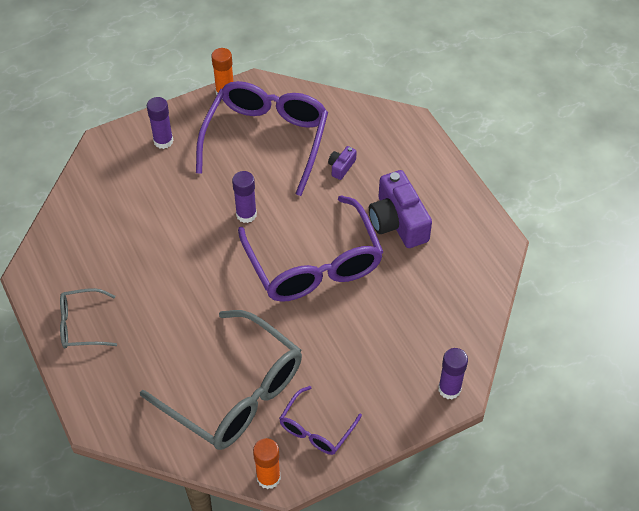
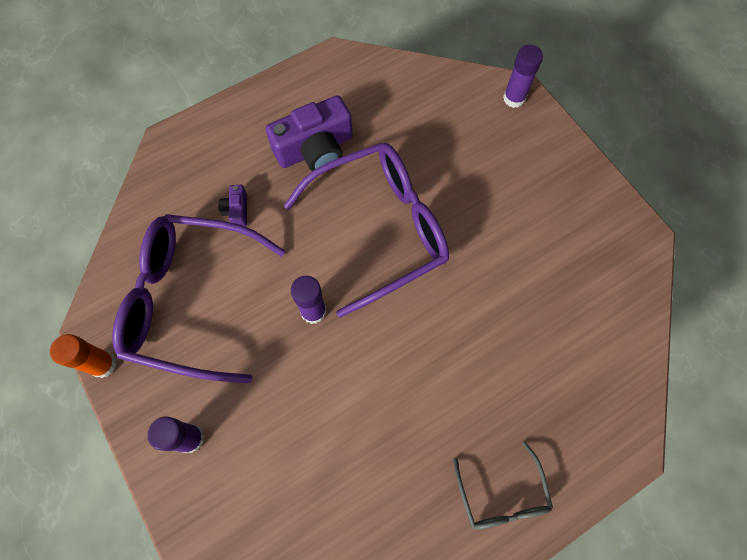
camera: 95 degrees left, 15 degrees up
(235, 393) = (559, 294): grey glasses -> none
(268, 478) = (647, 250): orange glue stick -> none
(316, 429) = (583, 211): purple glasses -> none
(341, 167) = (237, 210): purple camera -> purple camera turned 60 degrees clockwise

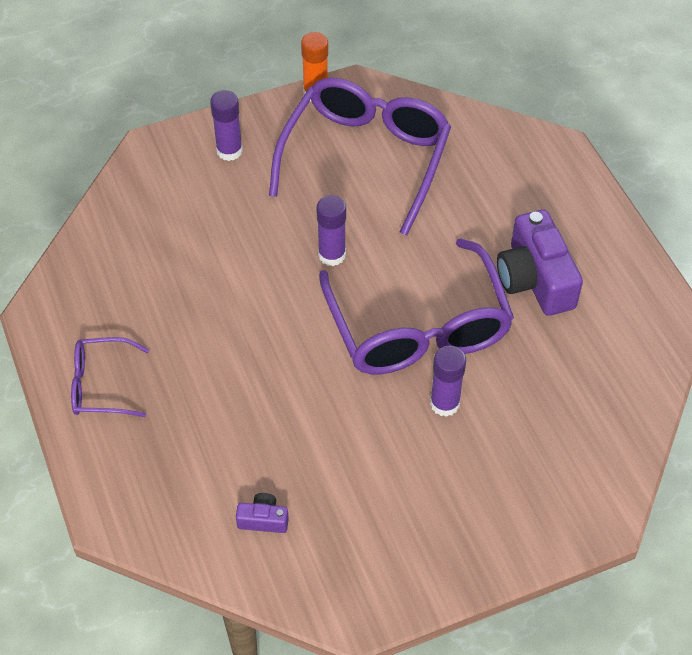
camera: 100 degrees right, 15 degrees down
(237, 210) = (463, 201): purple camera -> purple camera (263, 520)
(501, 495) = (101, 385): grey glasses -> purple glasses
(514, 98) = (592, 511): purple glue stick -> purple glue stick (444, 403)

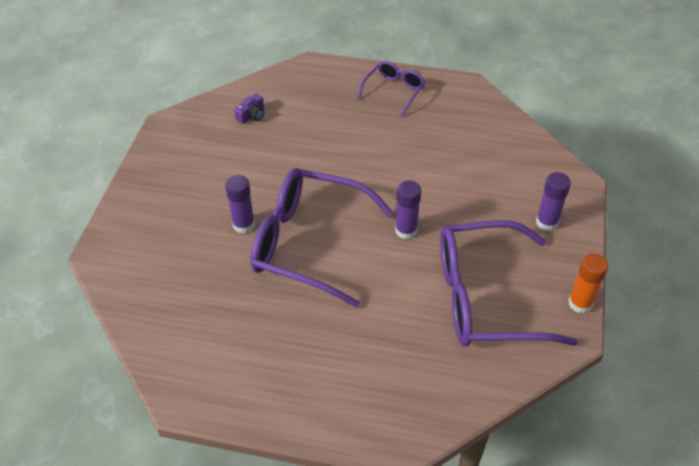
camera: 125 degrees right, 5 degrees down
(366, 158) = (485, 297): purple glasses -> purple glasses turned 120 degrees clockwise
(535, 279) = (289, 333): purple camera -> none

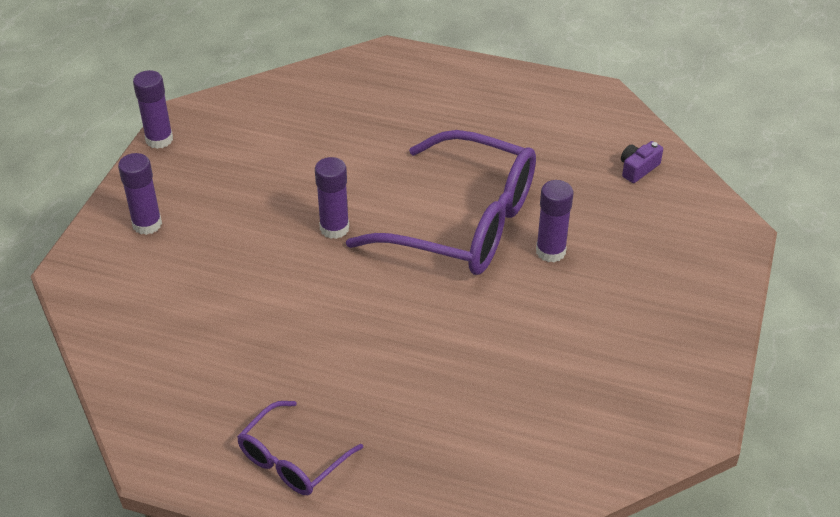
camera: 175 degrees left, 5 degrees down
(252, 115) = (551, 429): purple camera -> purple camera (638, 169)
(485, 297) = (263, 152): purple glasses -> none
(580, 303) = (159, 139): orange glue stick -> purple glue stick

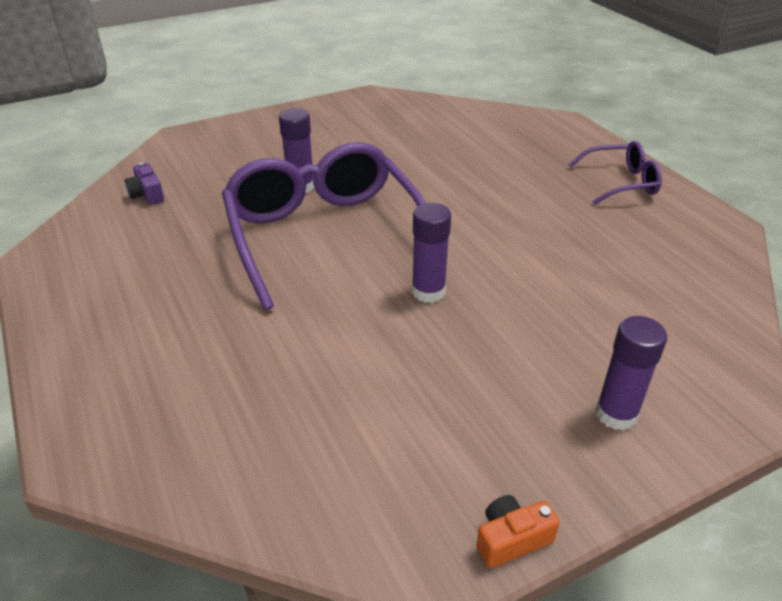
camera: 135 degrees left, 5 degrees down
(159, 139) = (511, 539): purple glue stick -> orange camera
(638, 169) = (147, 194): purple camera -> purple camera turned 60 degrees clockwise

